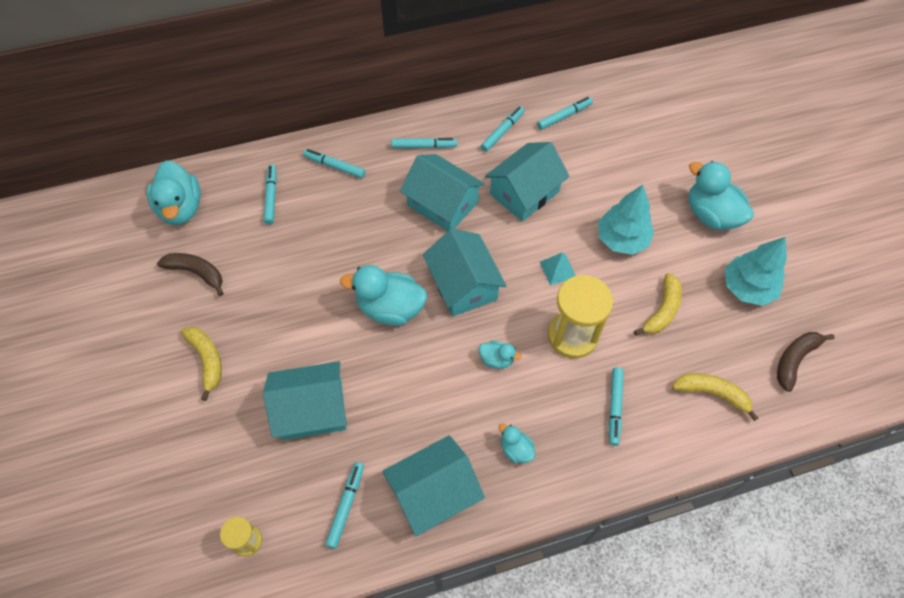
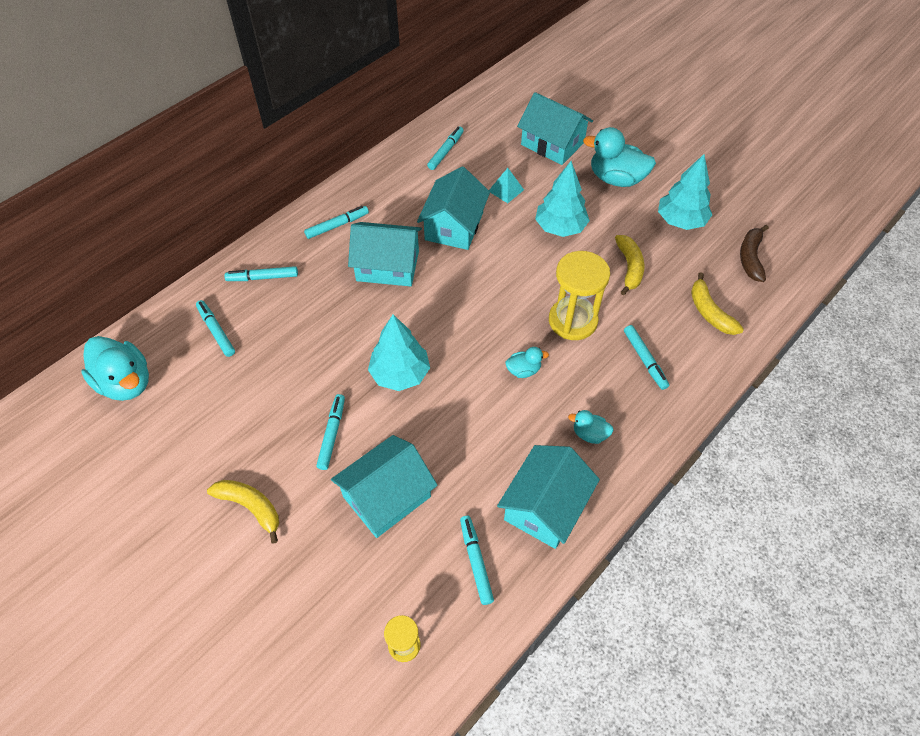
camera: 30 degrees left, 5 degrees down
(196, 273) = (184, 434): brown banana -> none
(390, 308) = (400, 374): turquoise duck -> turquoise tree
(463, 284) = (452, 323): turquoise house -> turquoise house (552, 143)
(502, 132) = (400, 185): turquoise marker -> turquoise marker (332, 434)
(558, 269) = (524, 274): turquoise pyramid -> turquoise pyramid (506, 190)
(712, 393) = (709, 312): yellow banana -> yellow banana turned 105 degrees counterclockwise

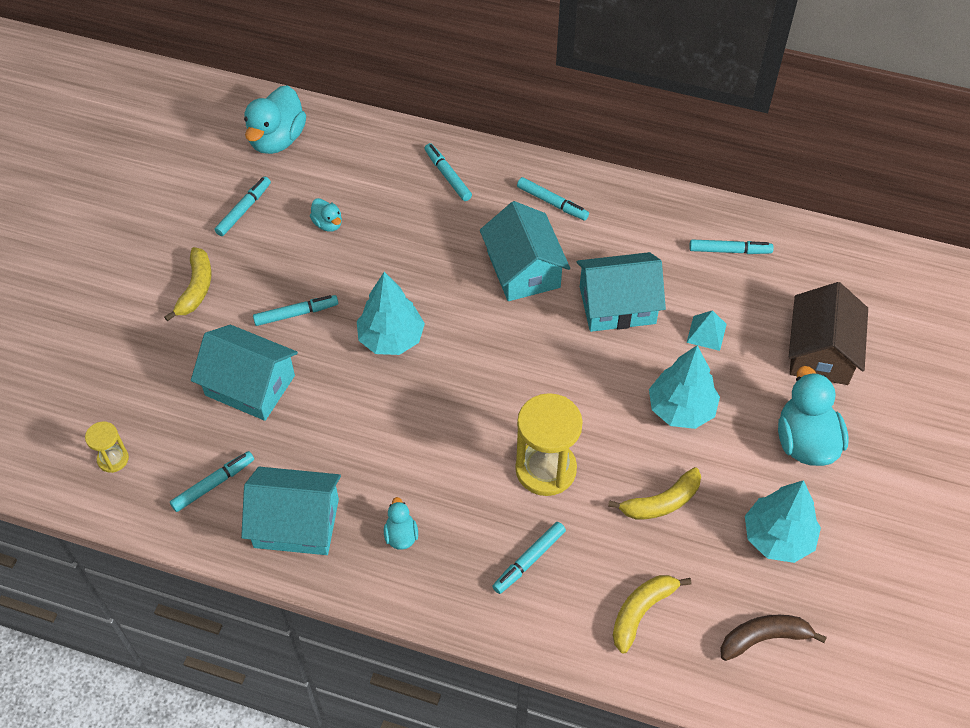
camera: 65 degrees right, 0 degrees up
(216, 331) = (365, 173): turquoise marker -> turquoise marker (243, 210)
(523, 370) = (452, 445): turquoise duck -> turquoise duck (328, 224)
(552, 143) = (821, 352): turquoise house -> brown house

